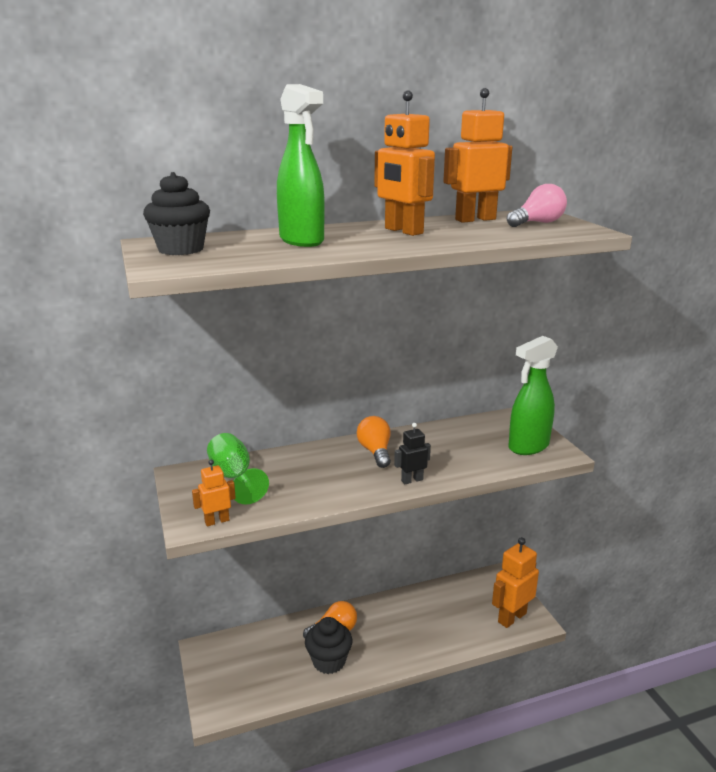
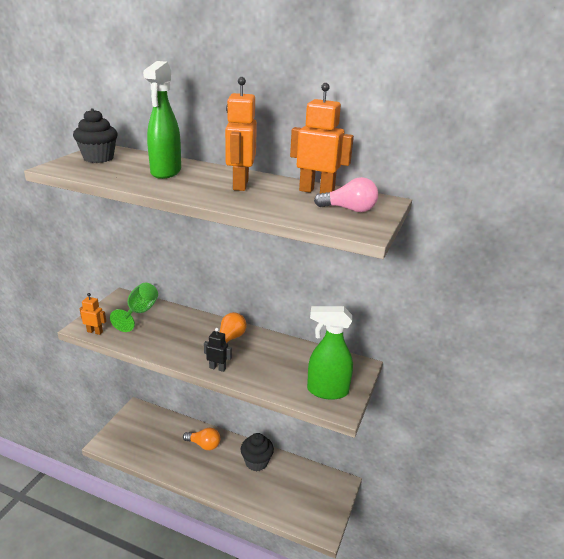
camera: 40 degrees right, 5 degrees up
(329, 661) = (180, 459): black cupcake -> black cupcake (256, 462)
(511, 617) = (312, 515): orange robot -> none

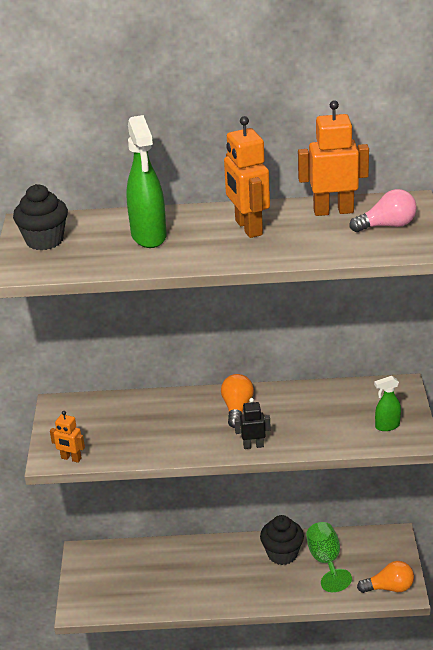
camera: 20 degrees left, 5 degrees up
(95, 332) = (71, 458): orange robot -> orange robot turned 150 degrees counterclockwise
(139, 313) = (100, 416): green goblet -> green goblet (325, 561)
(204, 445) = (204, 560): orange light bulb -> orange light bulb (389, 588)
(327, 391) = (387, 426): green spray bottle -> green spray bottle, size x0.53

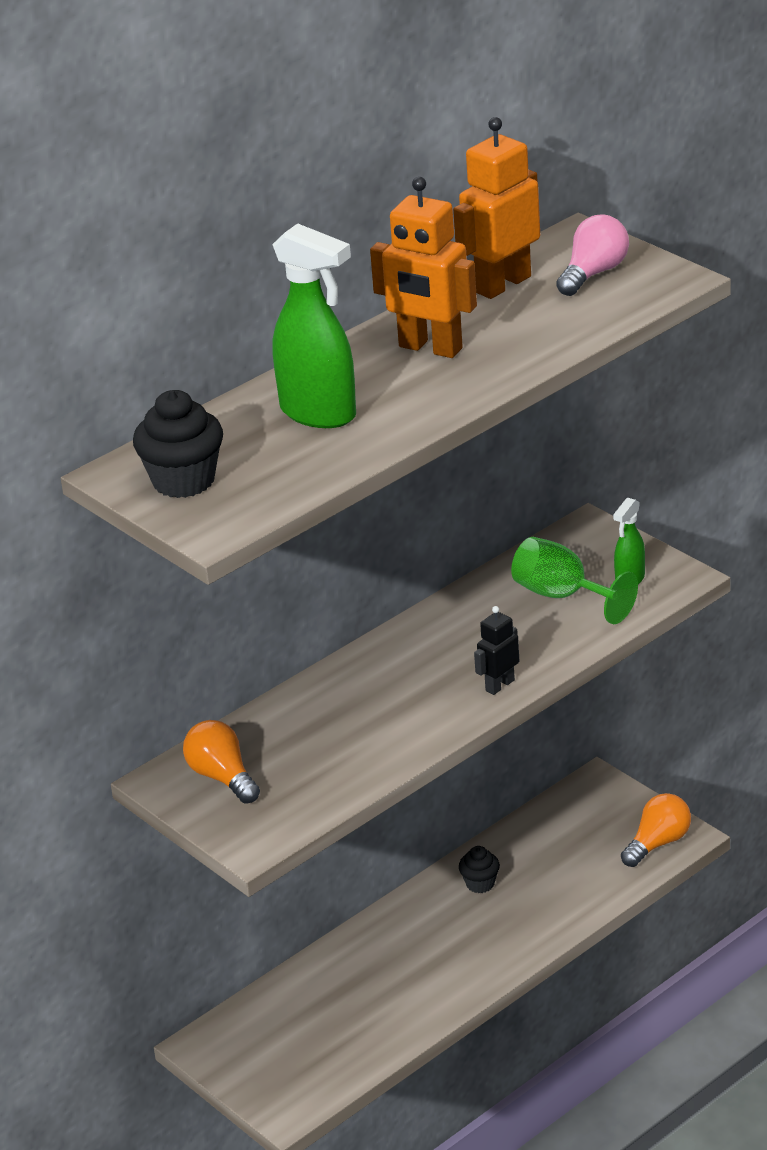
camera: 40 degrees left, 0 degrees up
(71, 458) = (282, 827): orange robot -> none
(237, 408) = (418, 656): orange light bulb -> orange light bulb (222, 777)
(282, 554) = (480, 884): black cupcake -> black cupcake, size x0.57
(325, 561) = (545, 859): green goblet -> green goblet (563, 596)

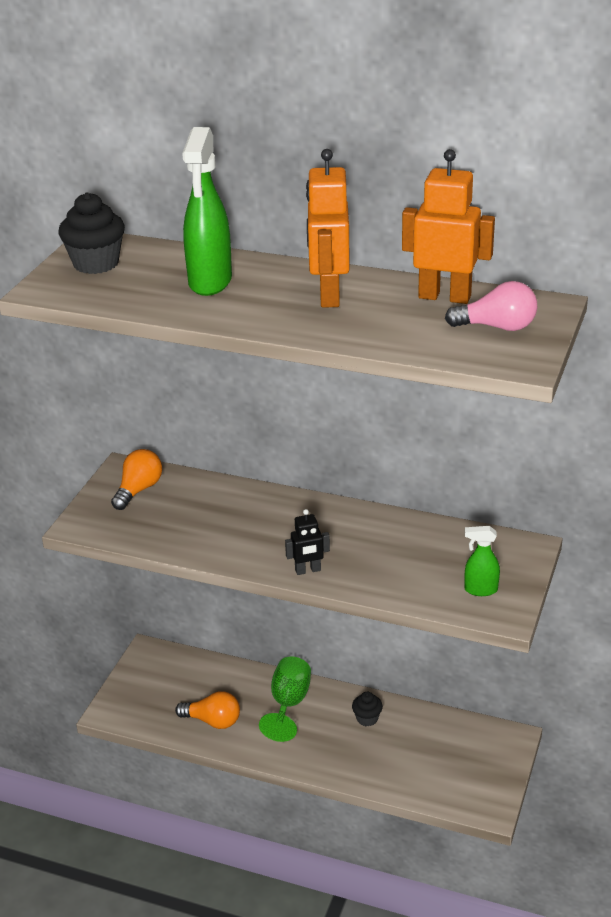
camera: 60 degrees right, 0 degrees up
(499, 685) = (308, 570): black robot -> black robot turned 150 degrees clockwise
(563, 596) = (434, 564): green goblet -> green goblet (289, 704)
(658, 843) = (473, 797): orange light bulb -> orange light bulb (213, 721)

